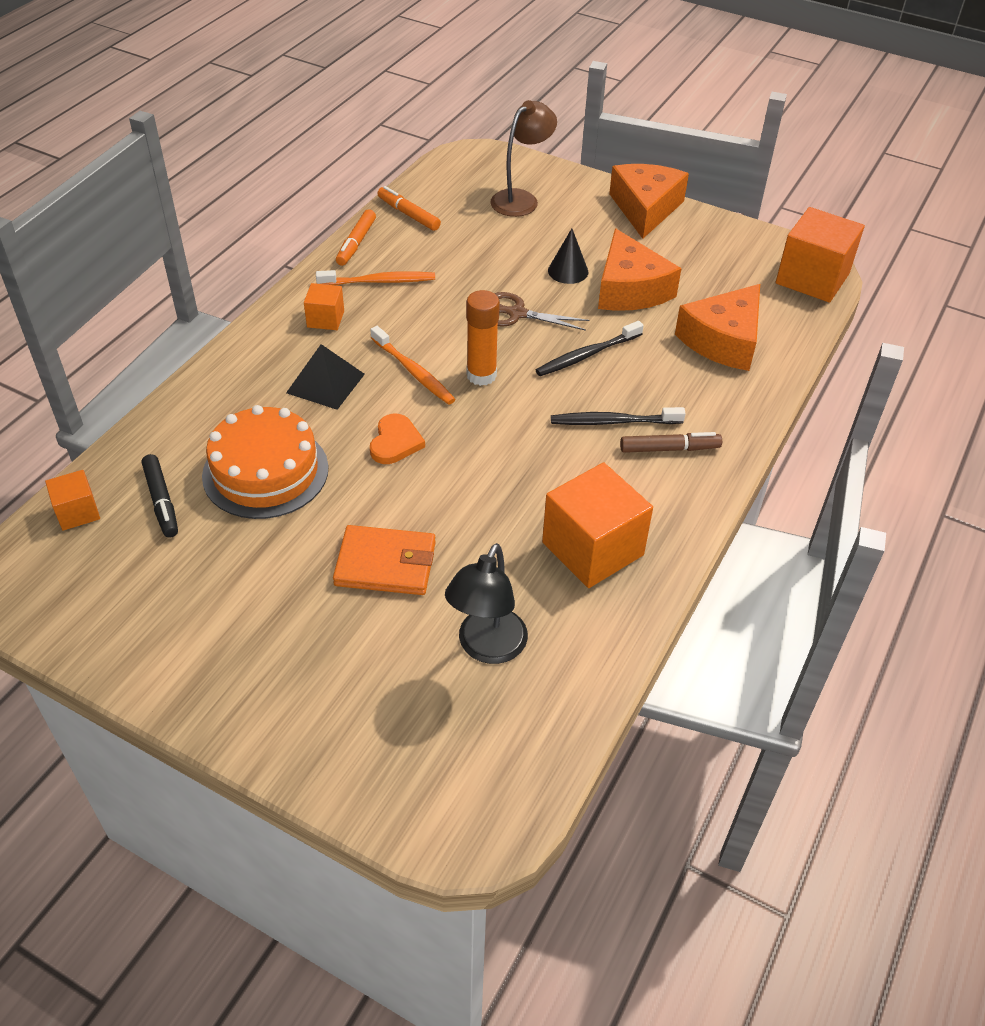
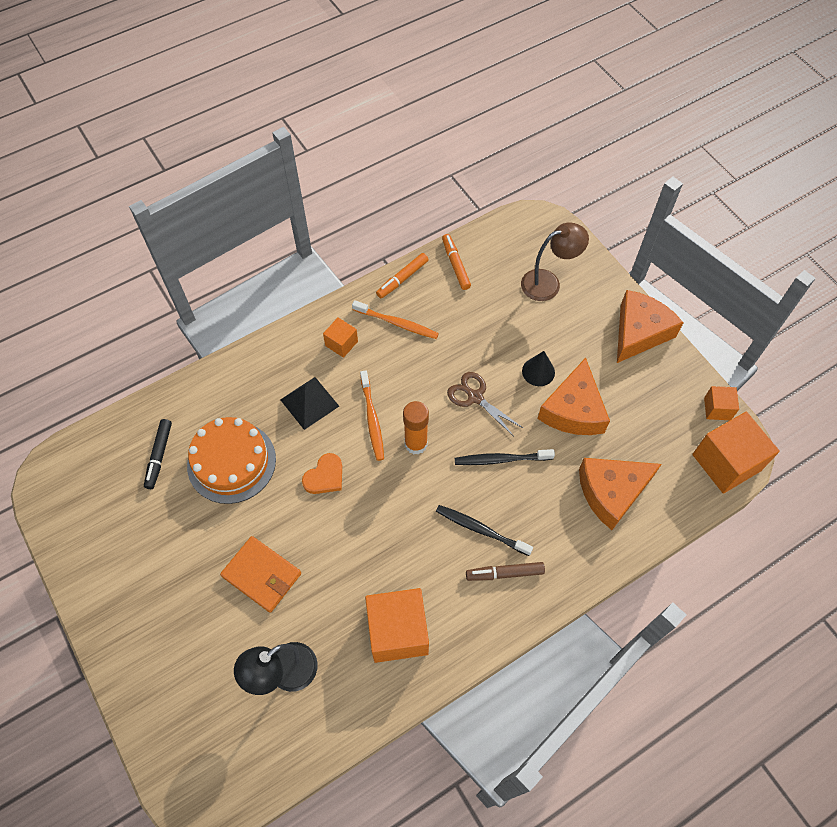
camera: 30 degrees right, 15 degrees up
(77, 512) = (108, 441): orange cube -> orange cube (717, 409)
(669, 449) = (504, 573): brown marker -> brown marker turned 150 degrees clockwise

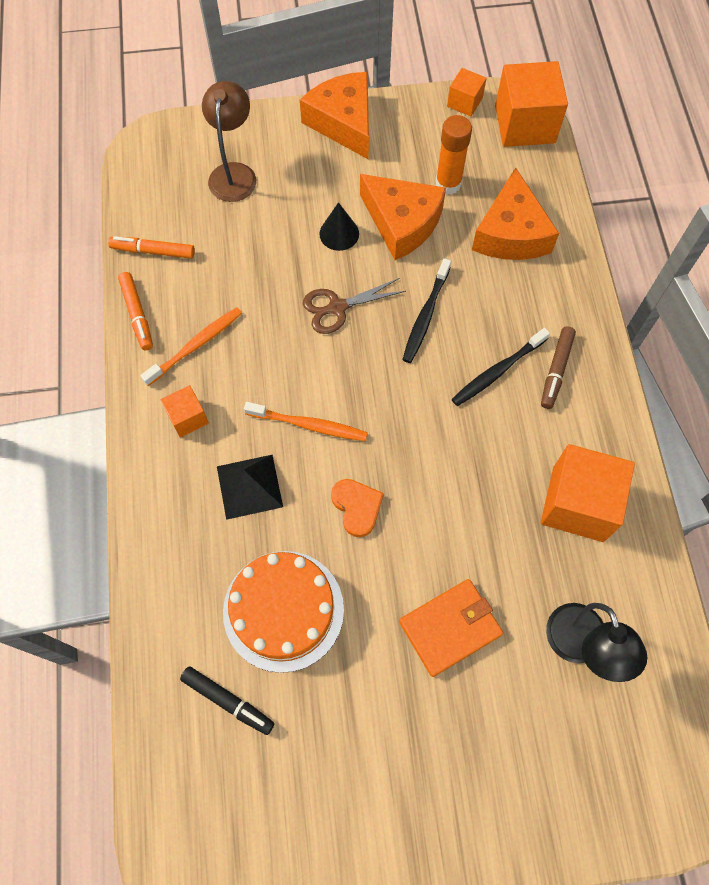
camera: 65 degrees left, 5 degrees up
(416, 444) = (364, 392): orange glue stick -> orange glue stick (448, 184)

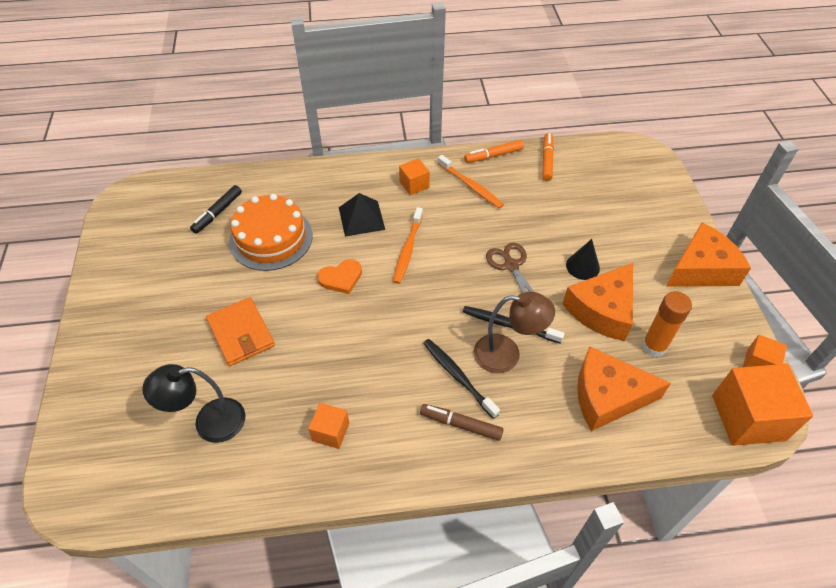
camera: 90 degrees right, 15 degrees down
(234, 173) = (627, 200): brown lamp -> brown lamp (507, 354)
(578, 504) = (330, 432): orange cube -> orange cube, size x0.52

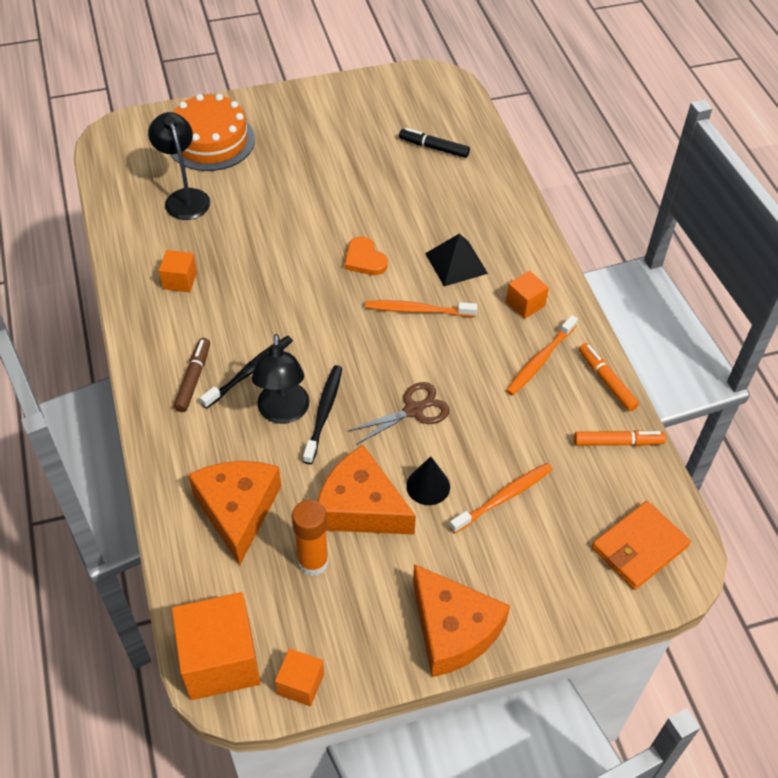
camera: 80 degrees right, 0 degrees up
(241, 333) = (282, 198): orange wallet -> orange wallet (639, 547)
(271, 238) = (408, 195): orange cake -> orange cake (211, 141)
(507, 354) = (283, 413): brown lamp -> black lamp
(592, 225) = (504, 497): none -> orange toothbrush

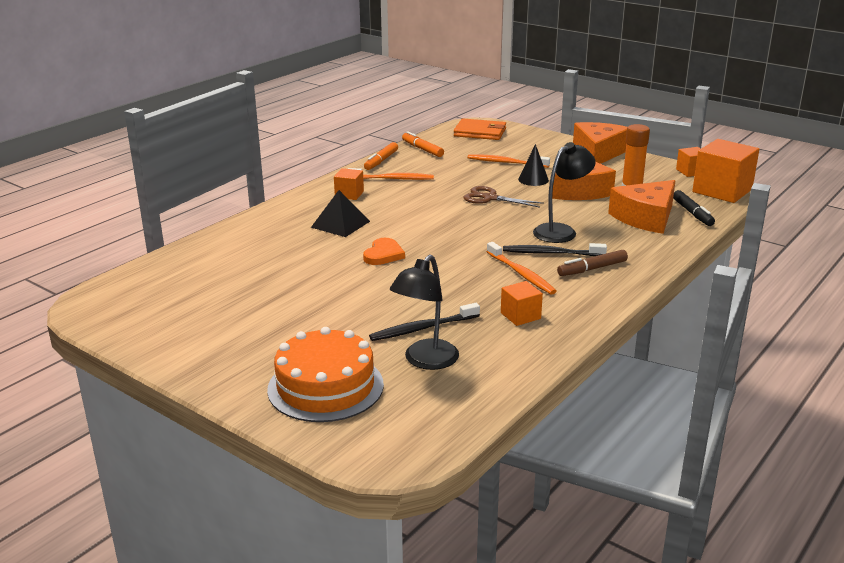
camera: 125 degrees left, 25 degrees down
(324, 412) = (538, 220): black toothbrush -> black toothbrush (422, 328)
(417, 310) = (406, 222): orange toothbrush -> orange toothbrush (521, 274)
(434, 148) = (206, 273): black marker -> black marker (692, 213)

